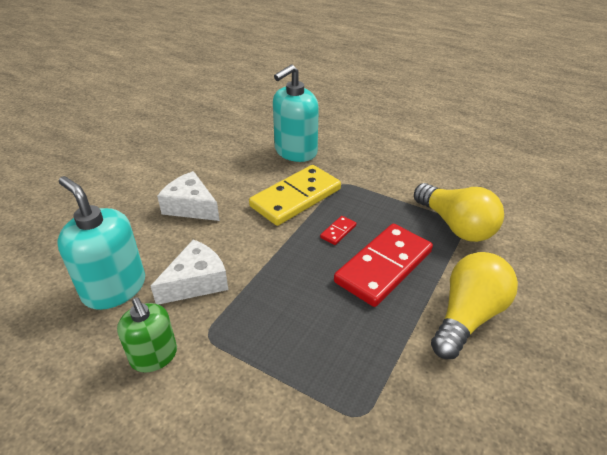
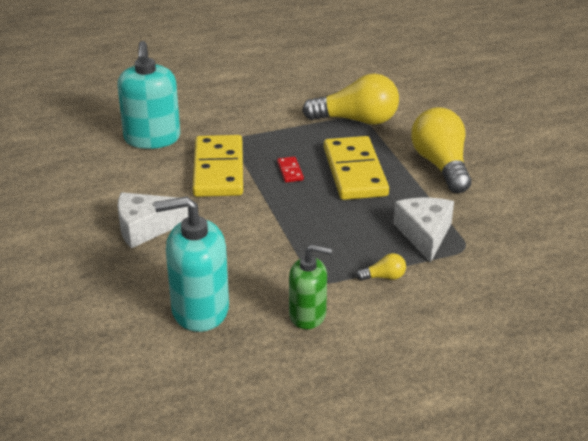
camera: 50 degrees left, 5 degrees down
(196, 282) = (252, 264): white cheese -> white cheese (424, 234)
(252, 377) = (384, 277): none -> yellow light bulb
(384, 267) = (355, 172): red domino -> yellow domino

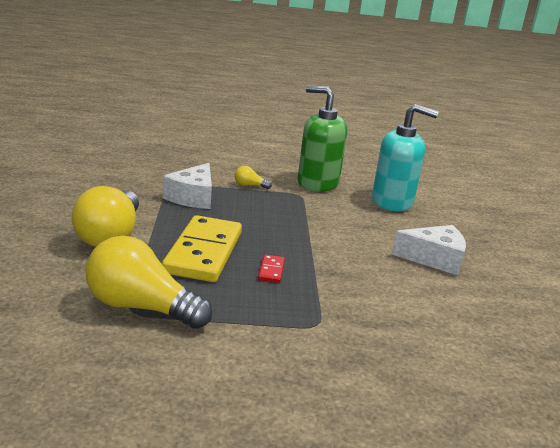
camera: 165 degrees left, 10 degrees down
(152, 138) = (429, 356): turquoise soap dispenser -> none
(219, 170) = (350, 292): yellow domino -> none
(308, 315) = (317, 183): green soap dispenser -> green soap dispenser, size x1.56

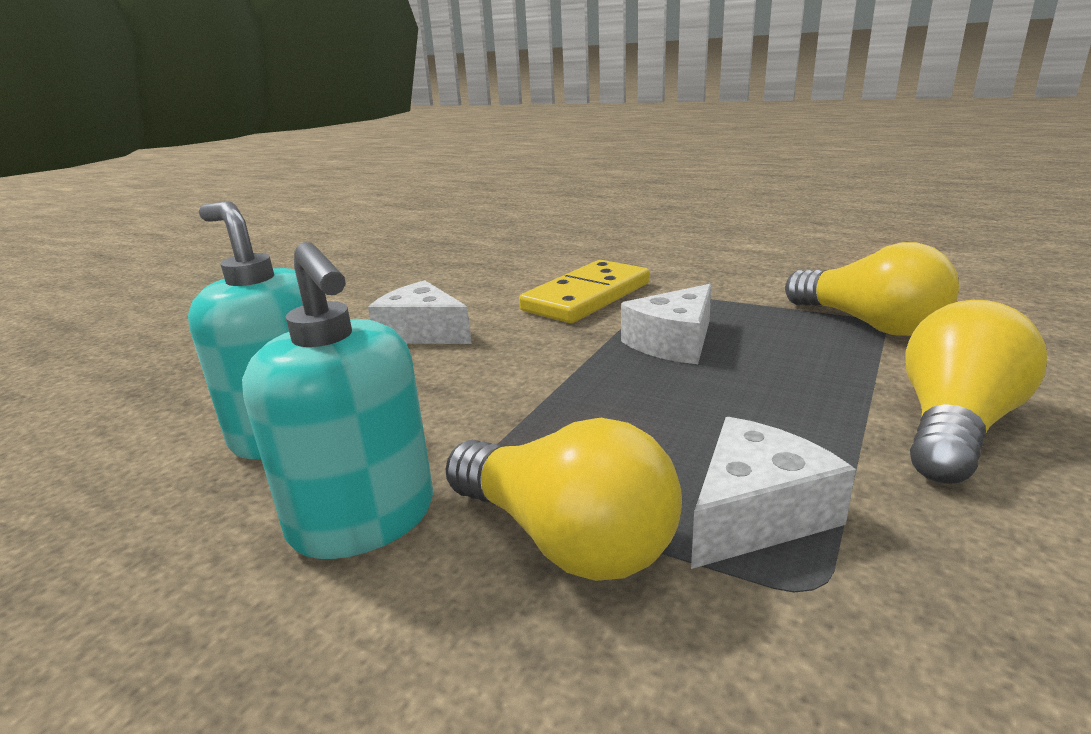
camera: 145 degrees left, 0 degrees up
(203, 252) = (768, 376): yellow domino -> yellow domino (587, 297)
(249, 186) = (566, 539): yellow light bulb -> yellow light bulb, size x2.40
(271, 270) = (673, 342): red domino -> white cheese
(317, 183) = (363, 519): green soap dispenser -> turquoise soap dispenser

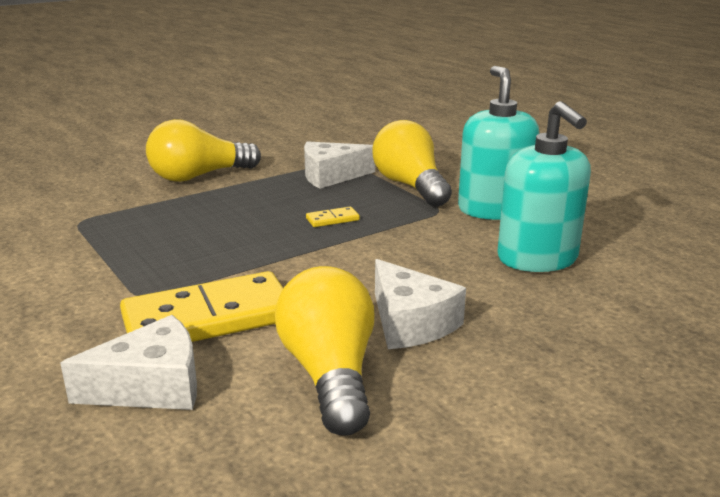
camera: 155 degrees left, 0 degrees up
(613, 410) = (332, 219): none -> yellow domino
(673, 342) = (228, 247): white cheese -> white cheese (151, 386)
(869, 324) = (89, 222): yellow light bulb -> yellow light bulb (330, 374)

